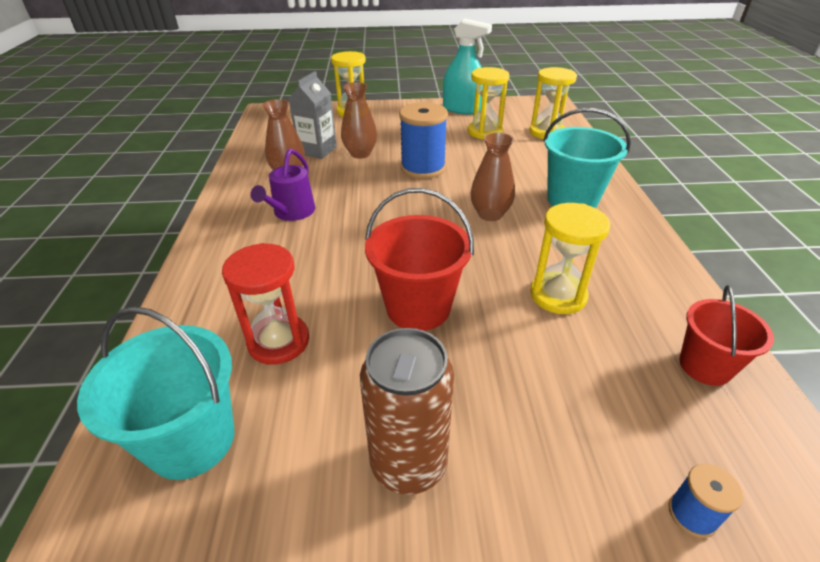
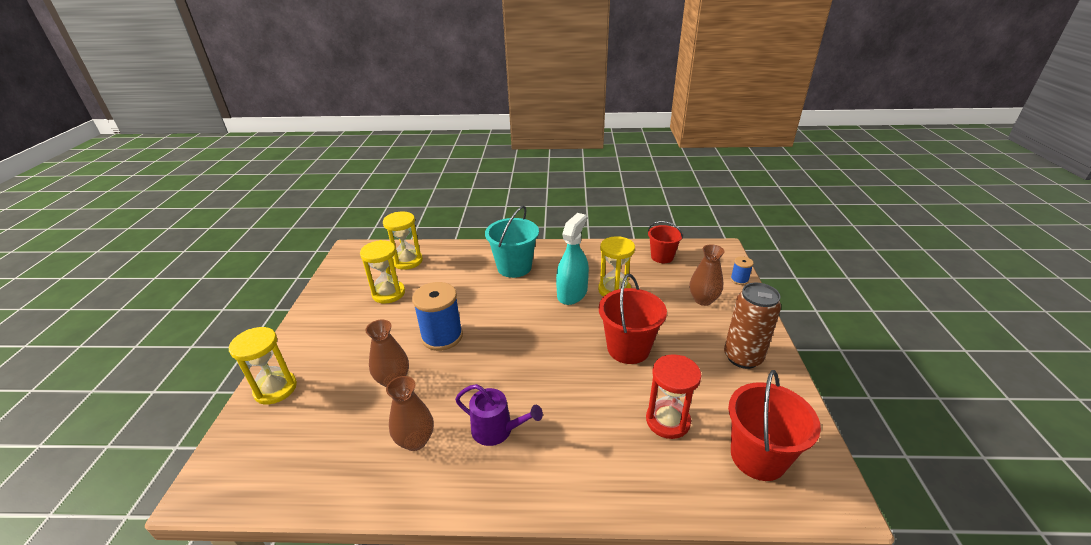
camera: 85 degrees left, 5 degrees down
(192, 440) = (758, 457): turquoise bucket -> red bucket
(317, 150) = (368, 418): grey carton -> none
(463, 109) = (329, 302): turquoise spray bottle -> turquoise spray bottle (572, 293)
(490, 214) = (525, 306): brown vase -> brown vase (703, 300)

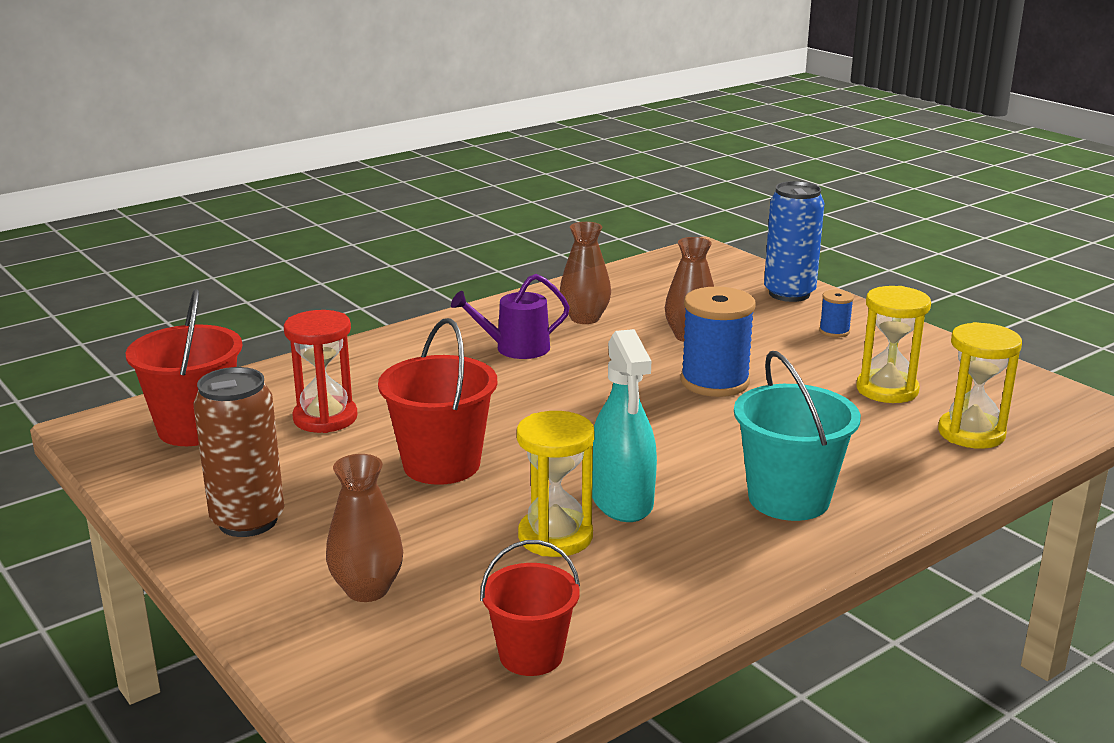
camera: 140 degrees right, 10 degrees down
(275, 389) = (789, 294): yellow hourglass -> blue can
(739, 280) = (308, 672): blue spool -> blue spool (834, 331)

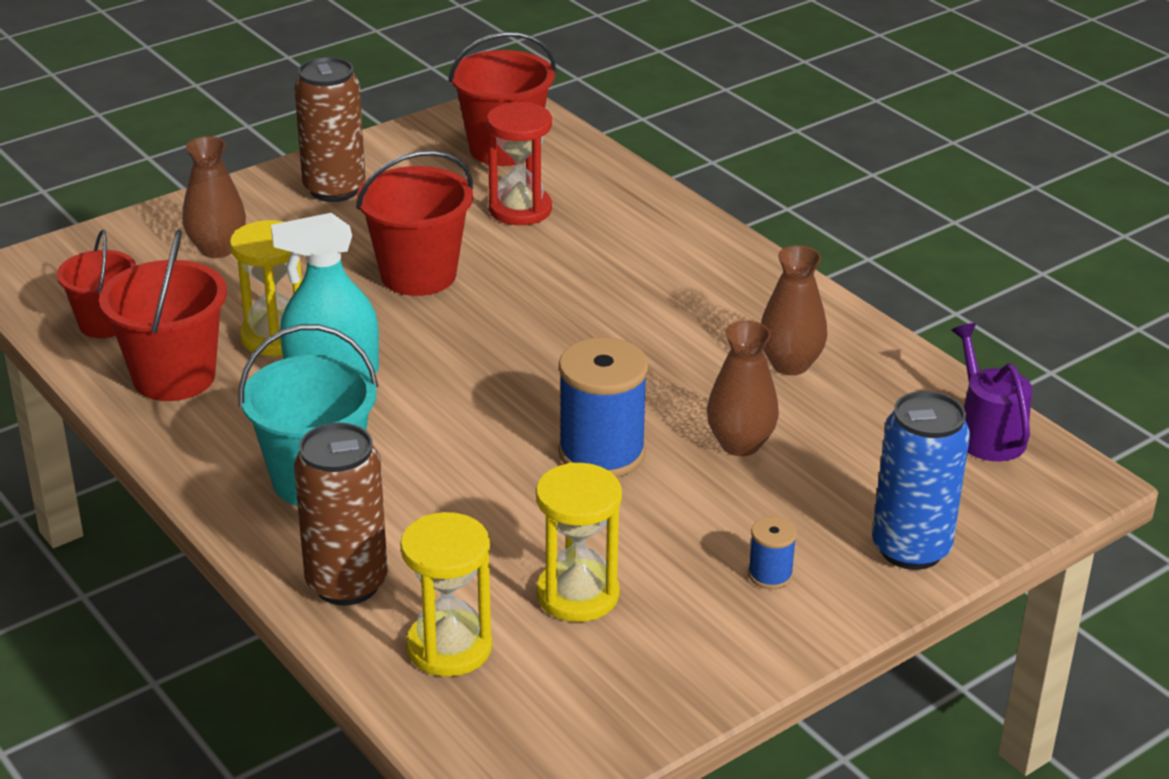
camera: 90 degrees right, 10 degrees up
(516, 348) = (692, 314): purple watering can -> purple watering can (987, 434)
(637, 593) = (174, 377): none -> red bucket
(921, 477) = (347, 583): none -> brown can

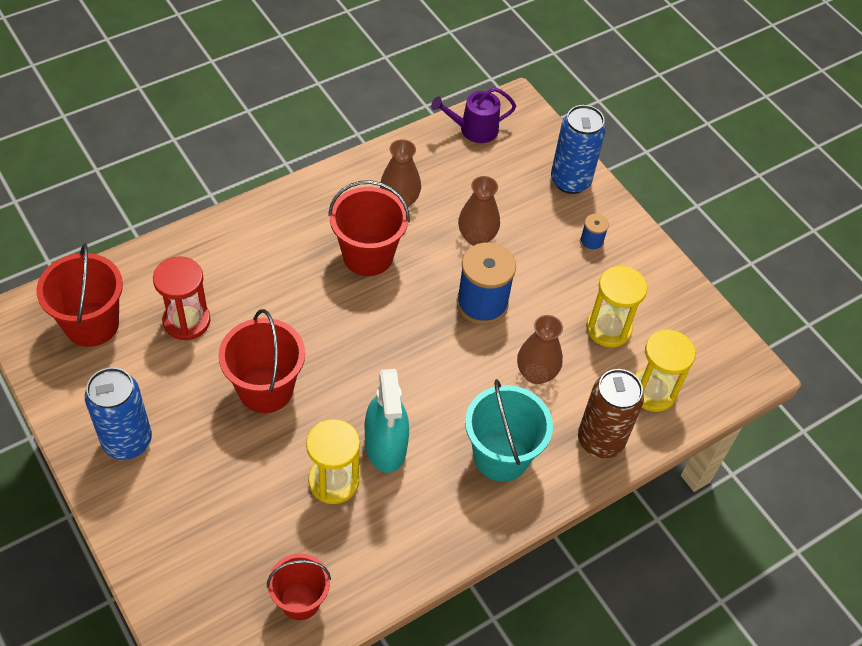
camera: 90 degrees left, 20 degrees up
(174, 377) = (377, 547): red bucket -> red bucket (368, 256)
(217, 249) = (203, 524): brown vase -> brown vase (536, 373)
(334, 189) = (127, 441): brown can -> blue can

